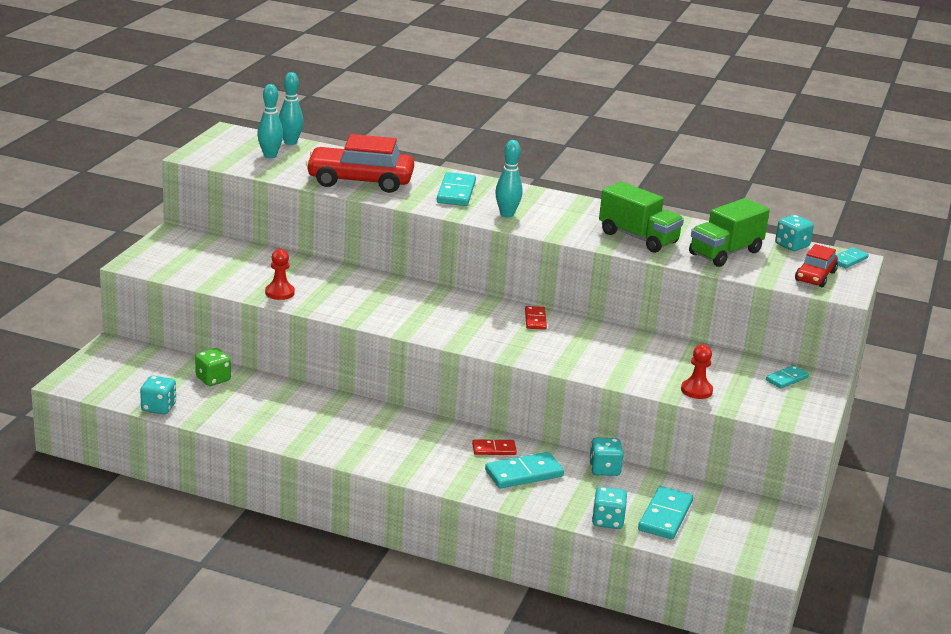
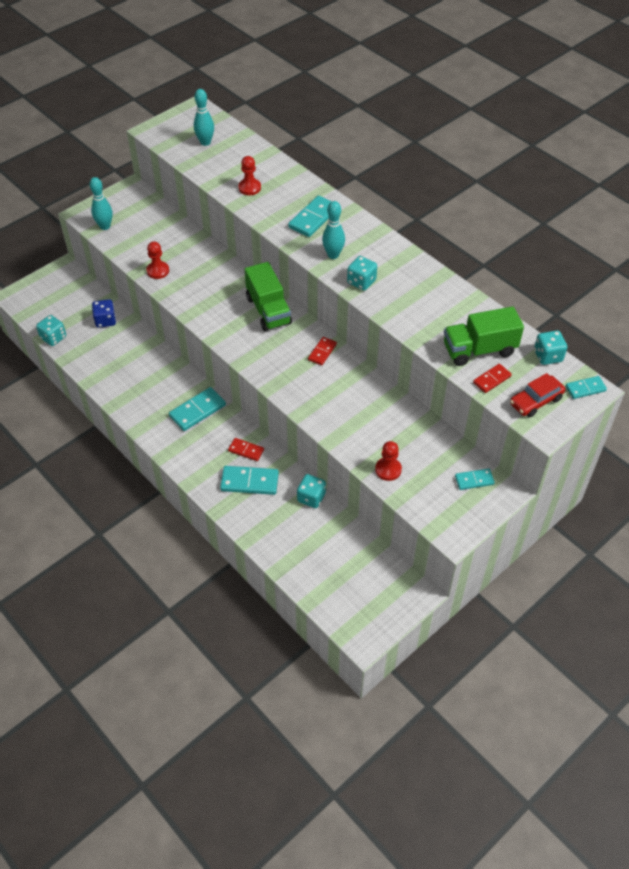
camera: 30 degrees right, 25 degrees up
(213, 379) = (105, 320): green dice -> blue dice
(290, 142) = (232, 130): turquoise bowling pin -> turquoise bowling pin (105, 226)
(360, 181) = (249, 188): red car -> red pawn
(607, 521) = (275, 550): turquoise dice -> turquoise dice (361, 282)
(638, 238) = (419, 311): green truck -> green truck (268, 310)
(665, 516) = (321, 561): turquoise domino -> turquoise domino (197, 411)
(760, 270) = (492, 379): none -> red domino

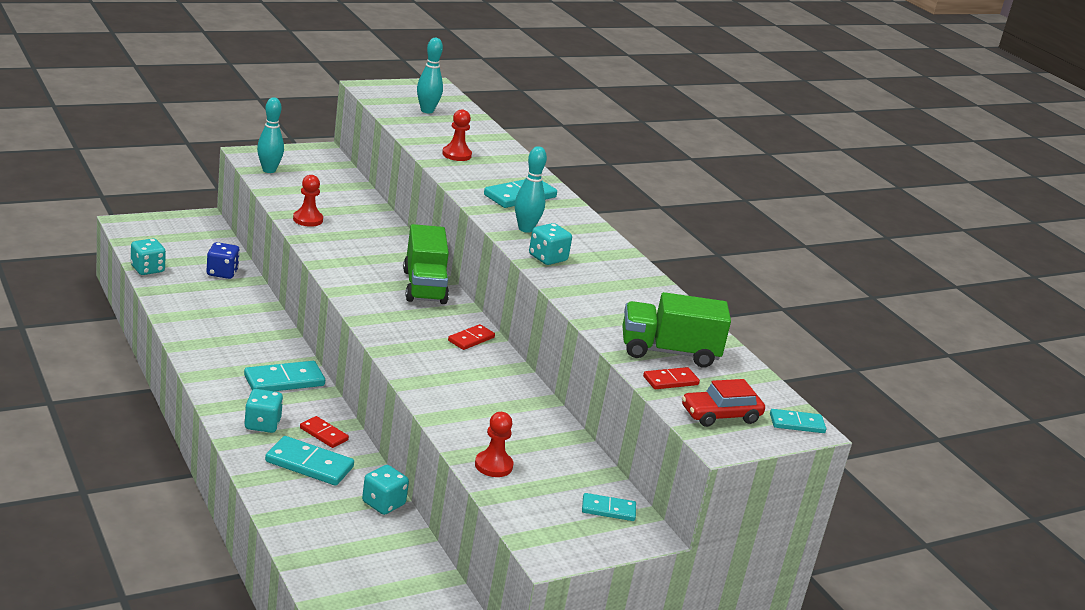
camera: 10 degrees right, 25 degrees down
(548, 356) = (760, 382): turquoise dice -> turquoise dice (262, 424)

